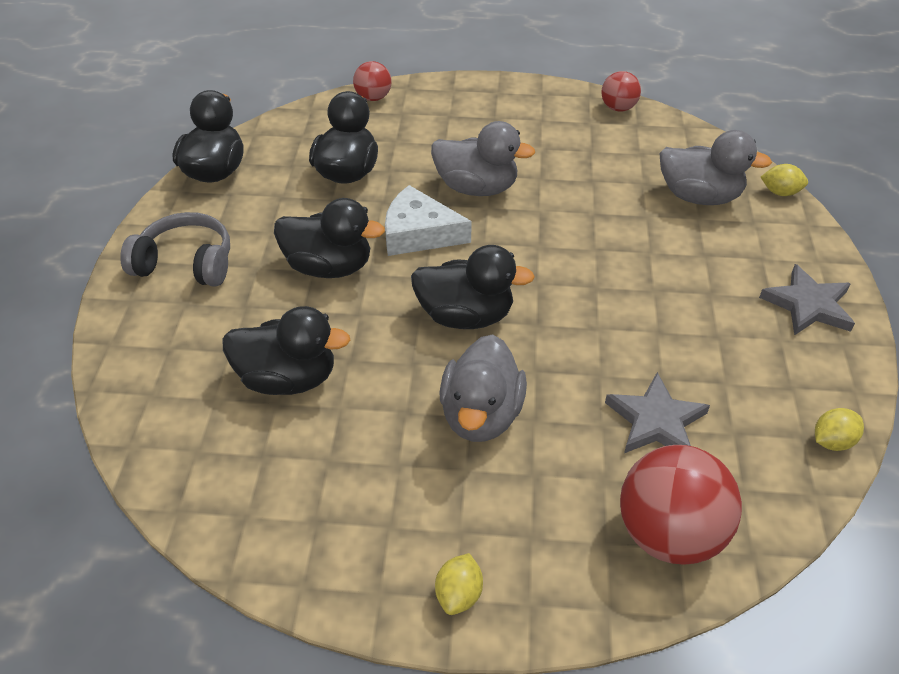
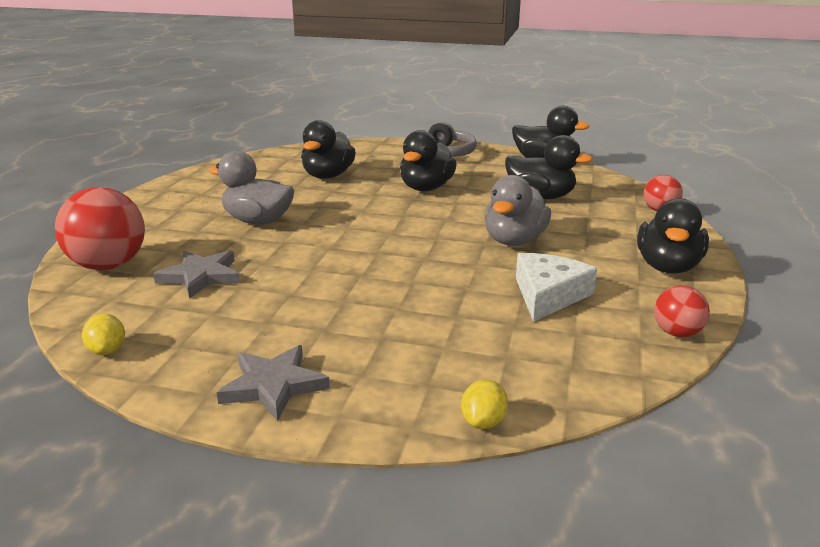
camera: 100 degrees right, 20 degrees down
(419, 233) = (455, 215): white cheese -> white cheese (548, 295)
(459, 594) = (141, 206): yellow lemon -> none
(465, 316) = (354, 224): black duck -> black duck (667, 267)
(699, 196) = (484, 355): grey duck -> none

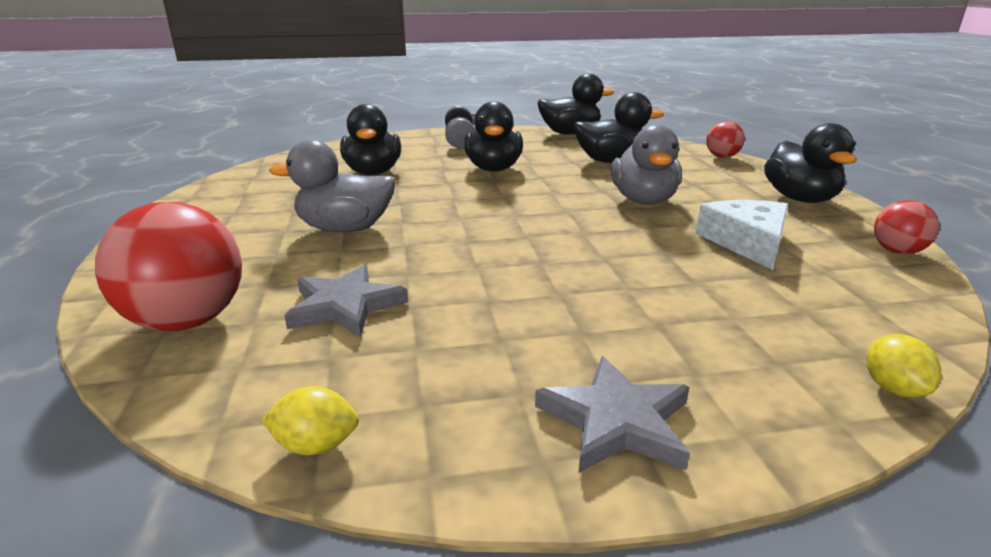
camera: 25 degrees left, 0 degrees up
(107, 350) = (316, 445): yellow lemon -> yellow lemon turned 45 degrees counterclockwise

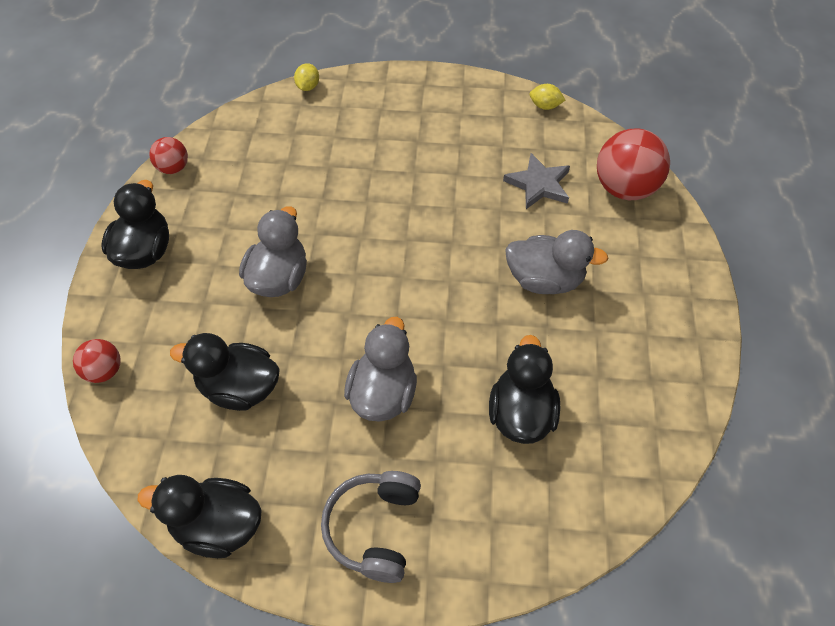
camera: 165 degrees left, 30 degrees up
(493, 169) = (383, 393): black duck -> grey duck
(616, 421) = (429, 95): grey star -> none
(747, 242) = (257, 198): white cheese -> none

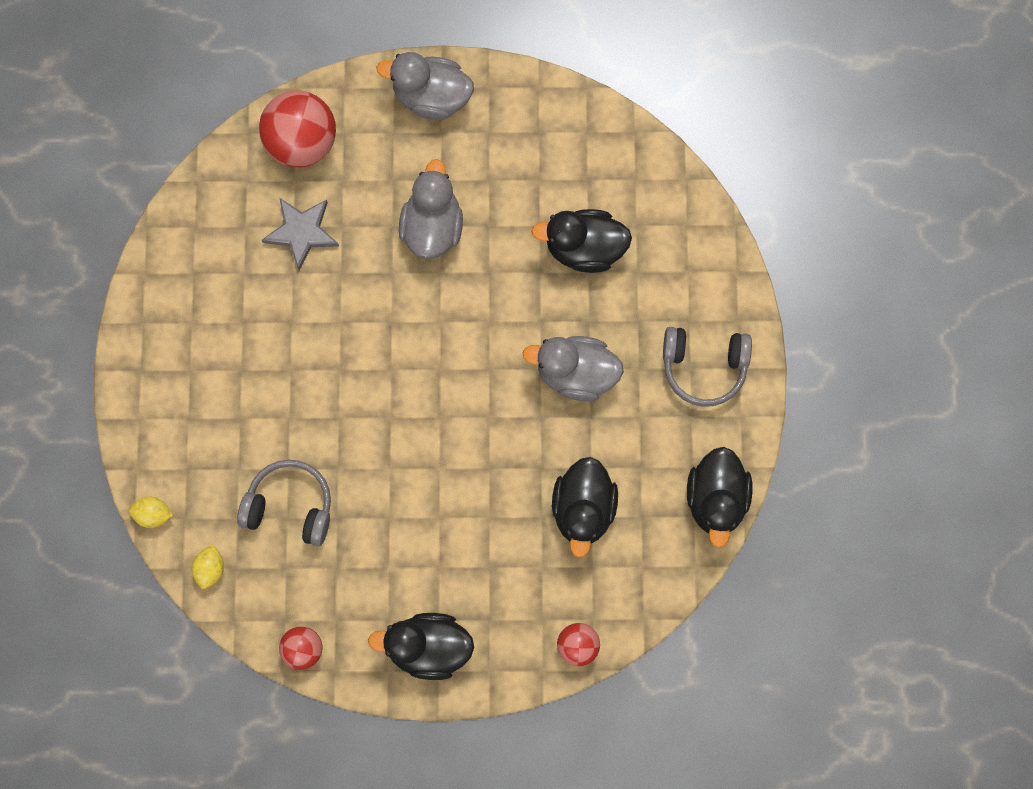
camera: 95 degrees left, 20 degrees up
(279, 278) = (451, 496): grey duck -> grey duck (431, 96)
(295, 165) = (290, 506): none -> grey headphones
(545, 106) = (174, 225): yellow lemon -> yellow lemon (210, 569)

